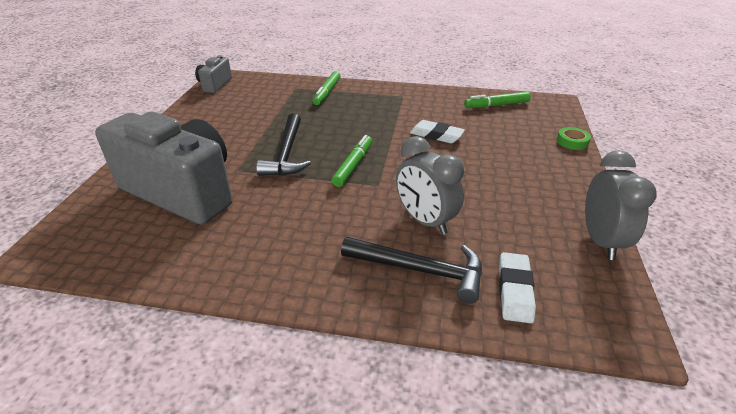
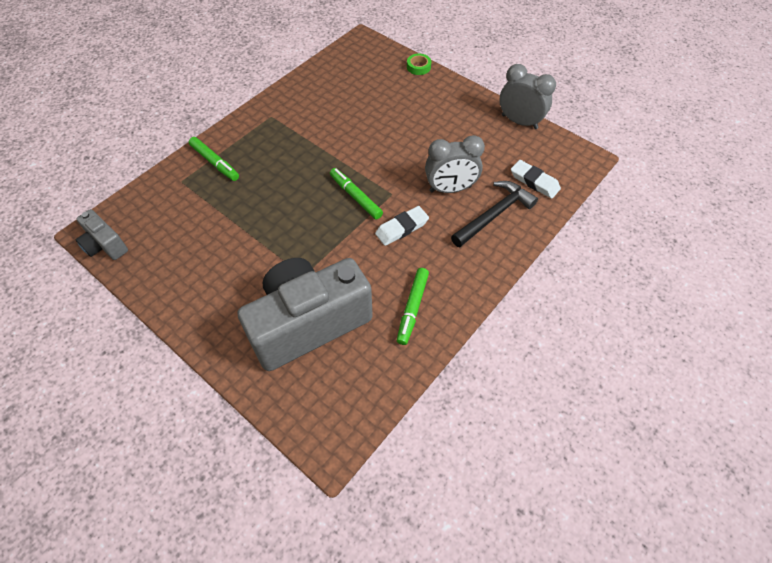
camera: 60 degrees left, 20 degrees up
(286, 154) = (304, 232): black hammer -> none
(436, 135) = (352, 129): white eraser -> white eraser (401, 228)
(496, 105) = (338, 72): green marker -> green marker (412, 308)

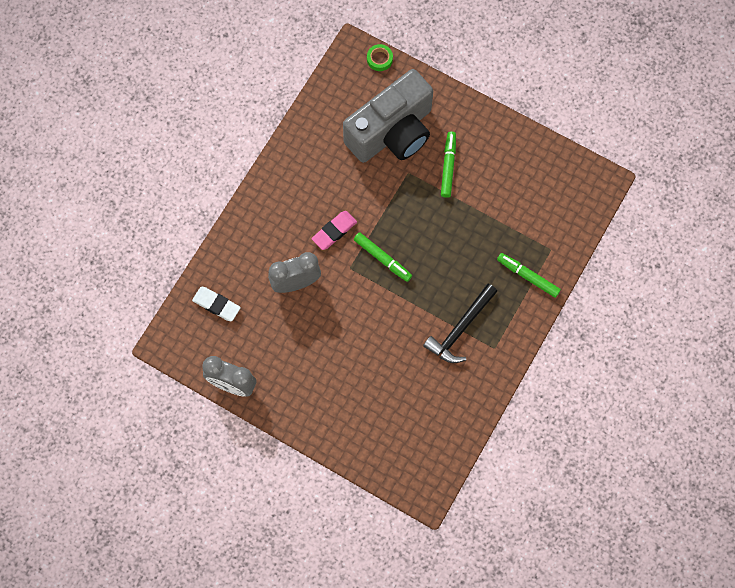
camera: 170 degrees right, 15 degrees up
(105, 245) = (585, 172): grey camera -> none
(401, 228) = (334, 231): white eraser -> pink eraser
(412, 308) = (313, 158): green marker -> green marker (448, 166)
(418, 67) = (350, 455): green tape -> green tape (379, 59)
(494, 214) = (253, 260): black hammer -> black hammer (460, 328)

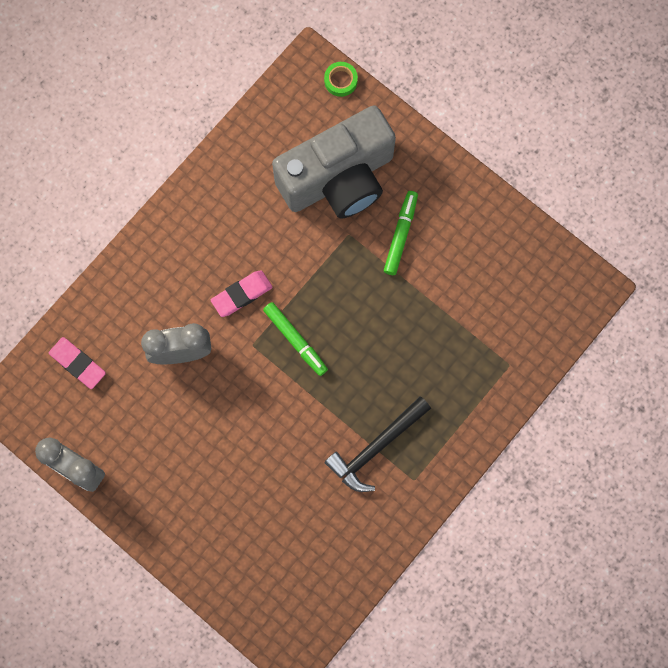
camera: 10 degrees right, 5 degrees up
(216, 305) = (78, 363): white eraser -> pink eraser
(528, 276) = (474, 395): green marker -> none

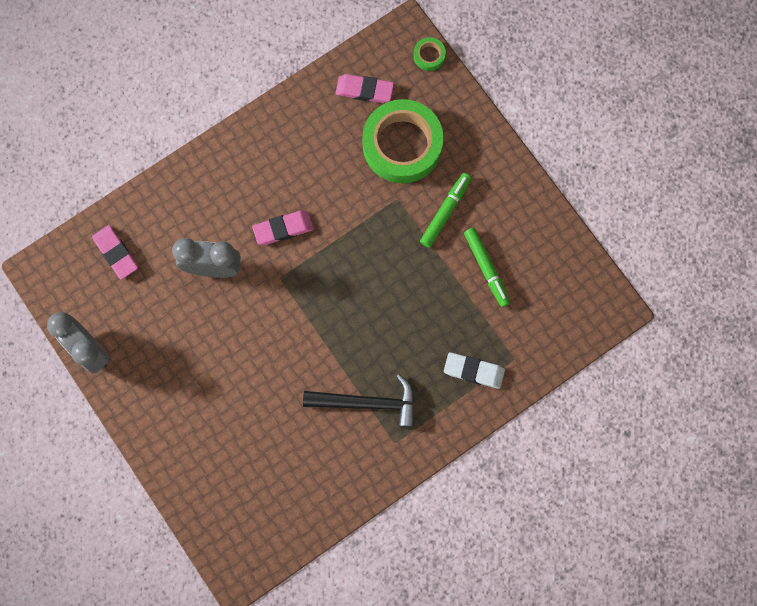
camera: 15 degrees right, 0 degrees up
(285, 132) = (364, 90): none -> pink eraser
(295, 340) = (321, 284): green marker -> green marker (486, 268)
(338, 178) = (402, 145): grey camera -> green tape
(376, 447) = (368, 403): black hammer -> black hammer turned 150 degrees counterclockwise
(473, 387) = (473, 371): none -> white eraser

